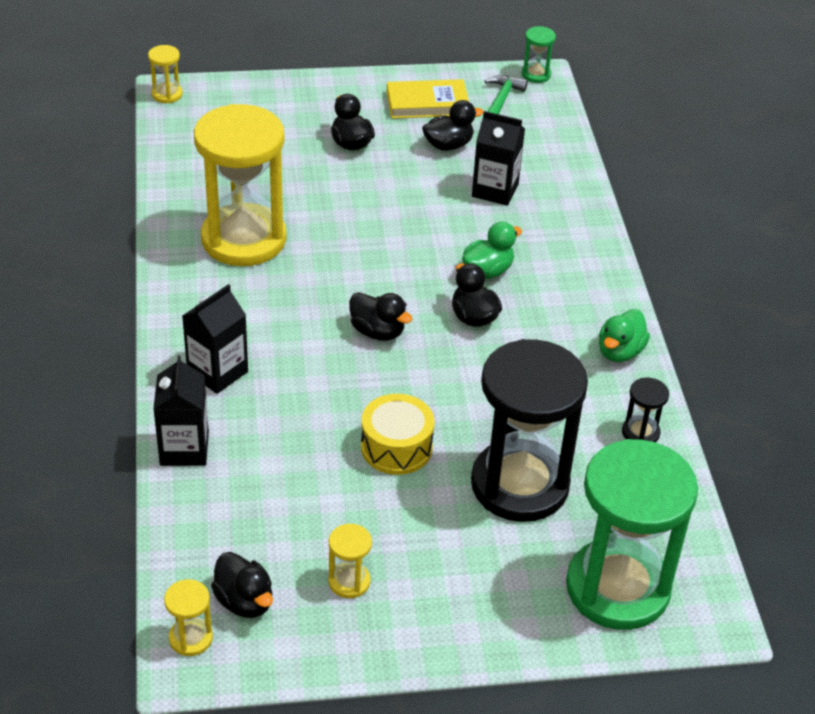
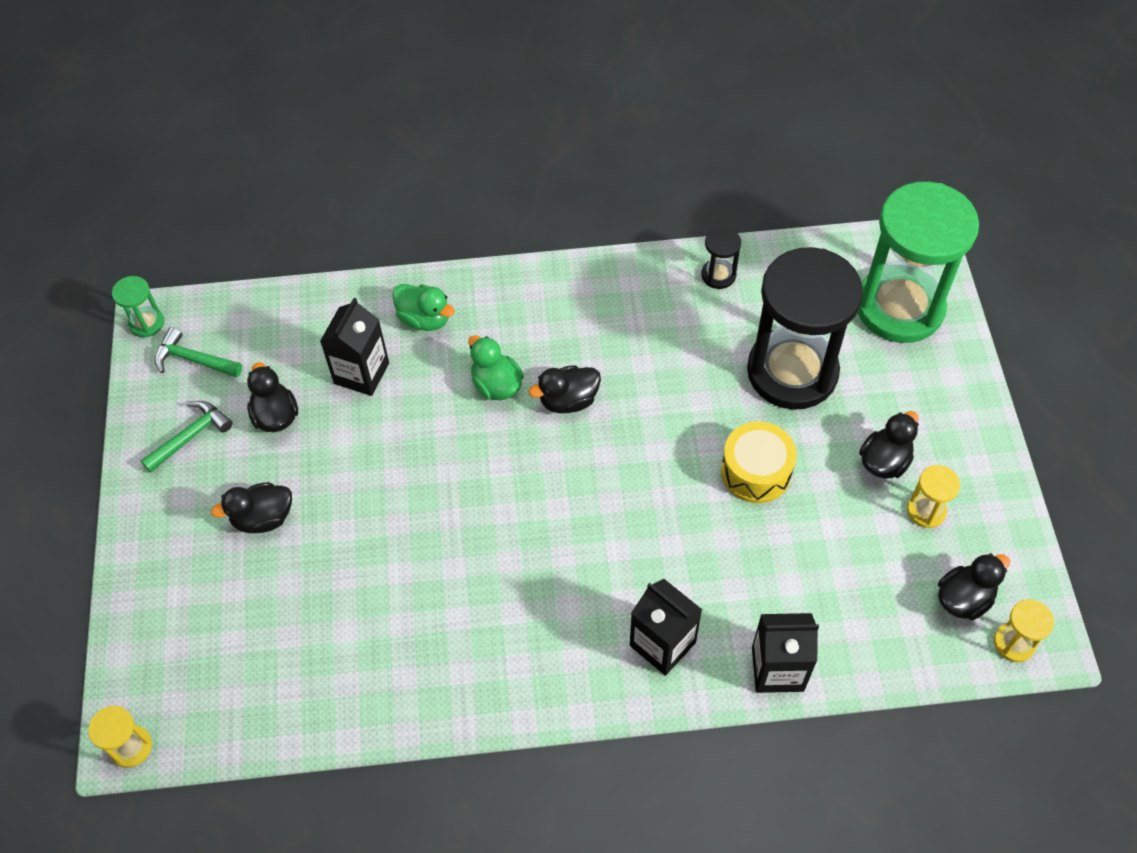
camera: 85 degrees left, 15 degrees up
(244, 239) = (439, 630): yellow hourglass -> none
(377, 331) = (593, 488): black duck -> black duck (884, 461)
(427, 103) = (191, 436): yellow book -> green hammer
(620, 352) = (613, 281): green duck -> green duck (425, 319)

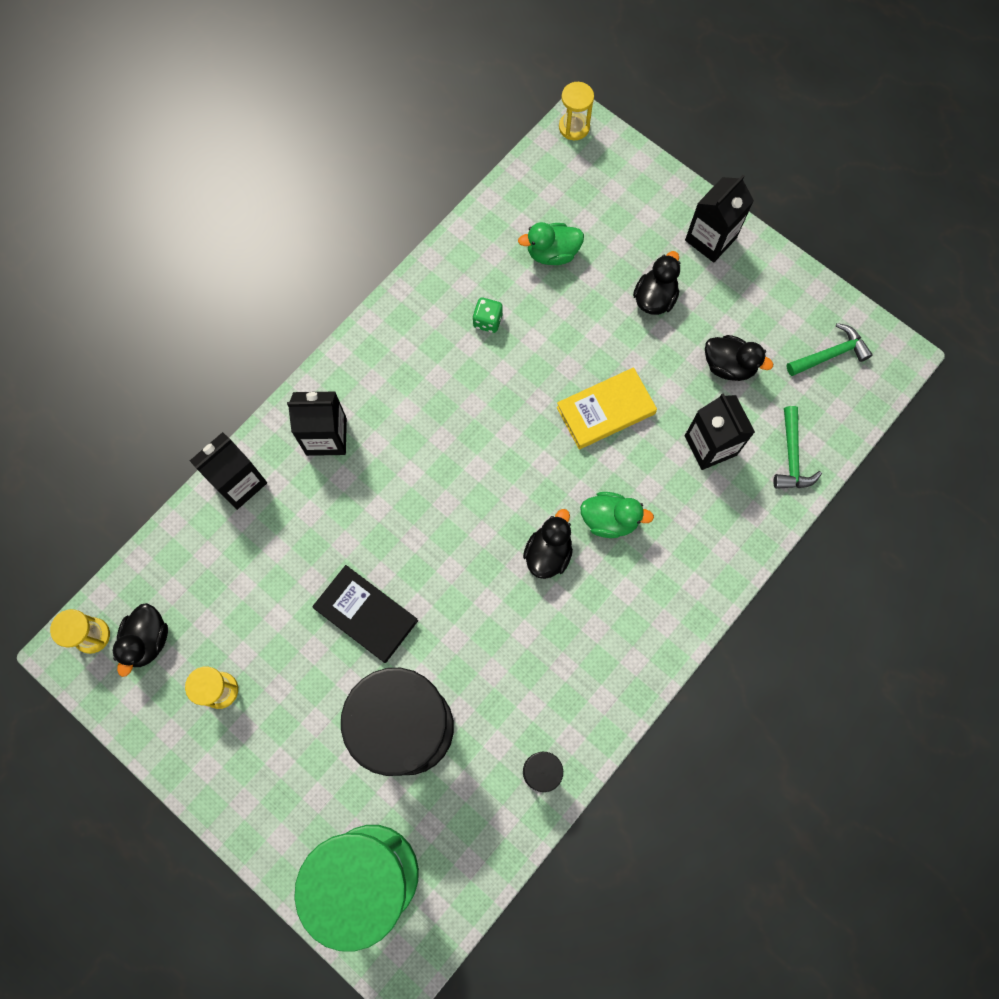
camera: 135 degrees right, 15 degrees up
(146, 323) = (895, 350): green hourglass -> none
(158, 526) = (710, 239): none -> black carton
(191, 436) = (764, 306): green hammer -> green hammer (791, 457)
(408, 464) = (605, 410): none -> yellow book
(420, 624) = (487, 321): none -> green dice
(425, 319) = (716, 526): green duck -> green duck (552, 253)
(756, 471) = (366, 614): yellow drum -> black book
(884, 461) = (279, 707): black duck -> none

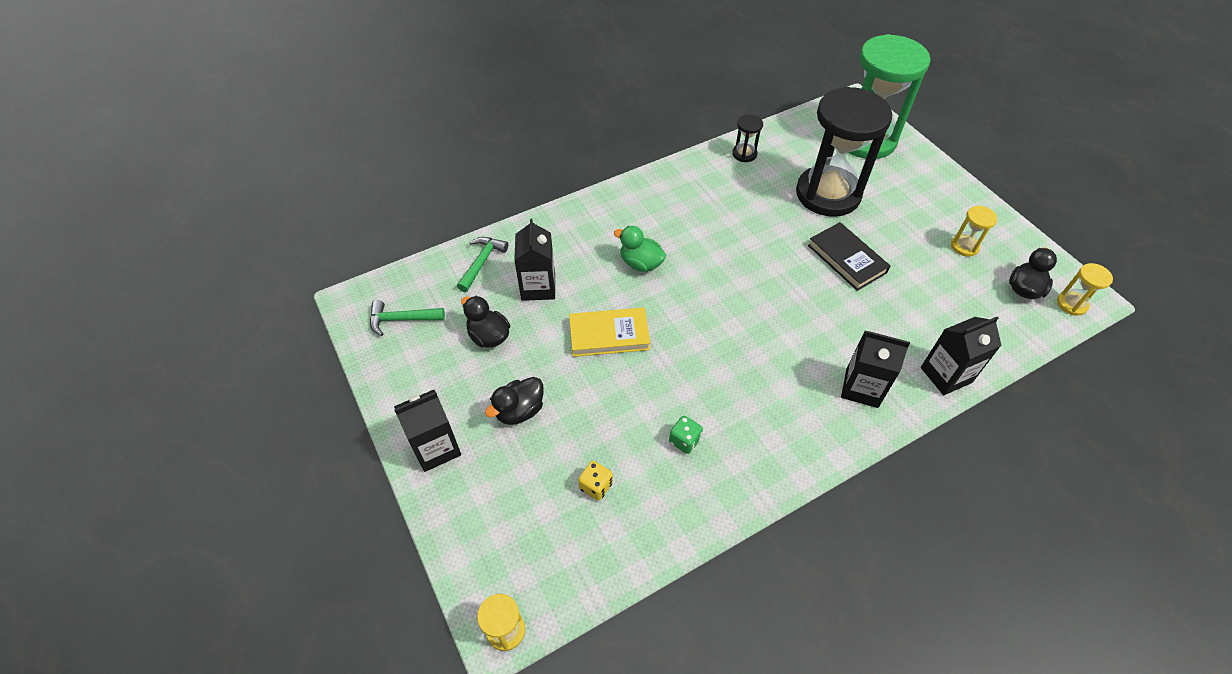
camera: 160 degrees left, 20 degrees down
(548, 553) = (696, 257): black duck -> none
(552, 253) = (596, 486): green duck -> yellow dice

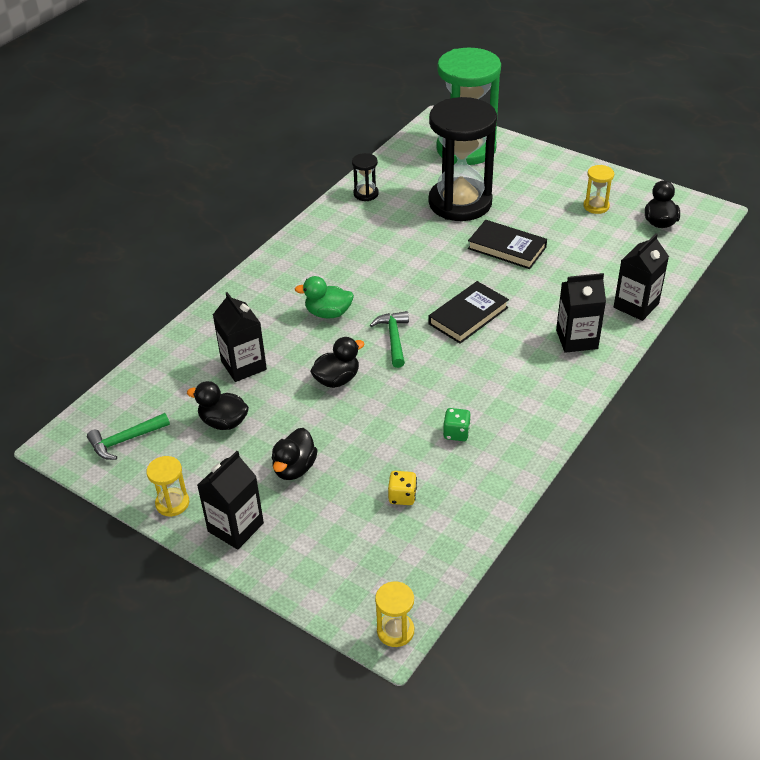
camera: 25 degrees left, 10 degrees down
(482, 262) = (173, 365): green hammer -> green hammer (393, 338)
(609, 335) = (337, 379): yellow book -> black duck
(768, 318) = (468, 316): none -> black book
(1071, 304) = (700, 221): yellow hourglass -> yellow hourglass (172, 503)

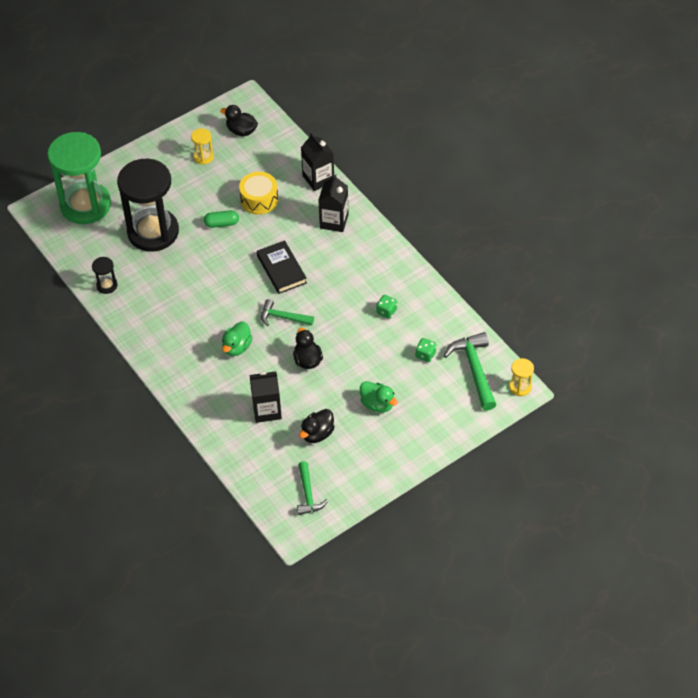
camera: 70 degrees left, 10 degrees up
(172, 503) = (378, 477): yellow hourglass -> none
(235, 527) = (413, 446): black carton -> none
(294, 468) = (377, 404): black duck -> green duck
(402, 496) = (425, 355): yellow dice -> green dice
(403, 561) = (474, 369): none -> green hammer
(507, 248) = (221, 223): black book -> green capsule
(564, 266) = (259, 200): none -> yellow drum

